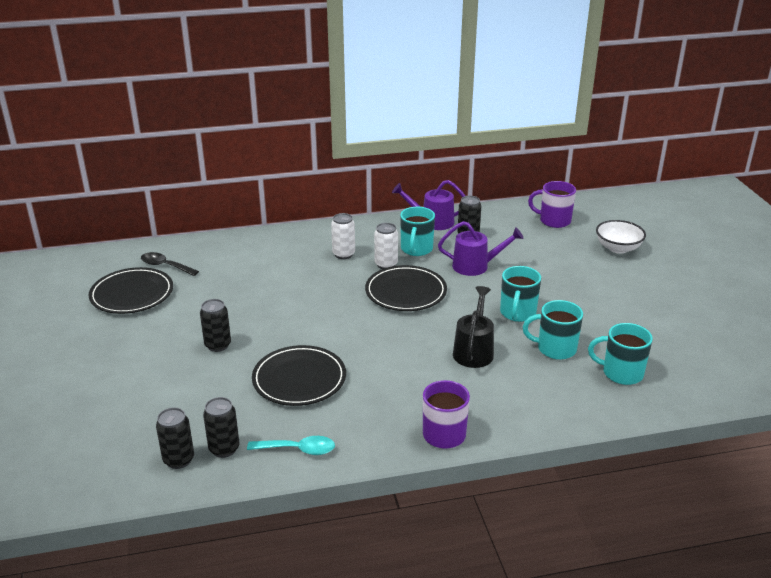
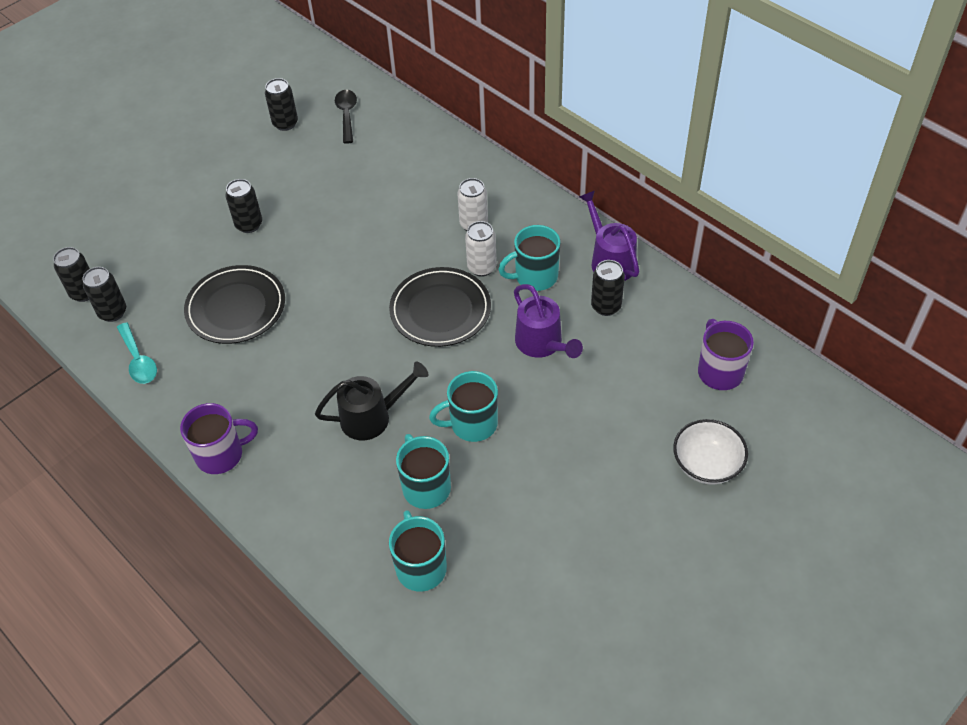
camera: 60 degrees right, 20 degrees up
(132, 294) = (285, 123): black plate -> black can

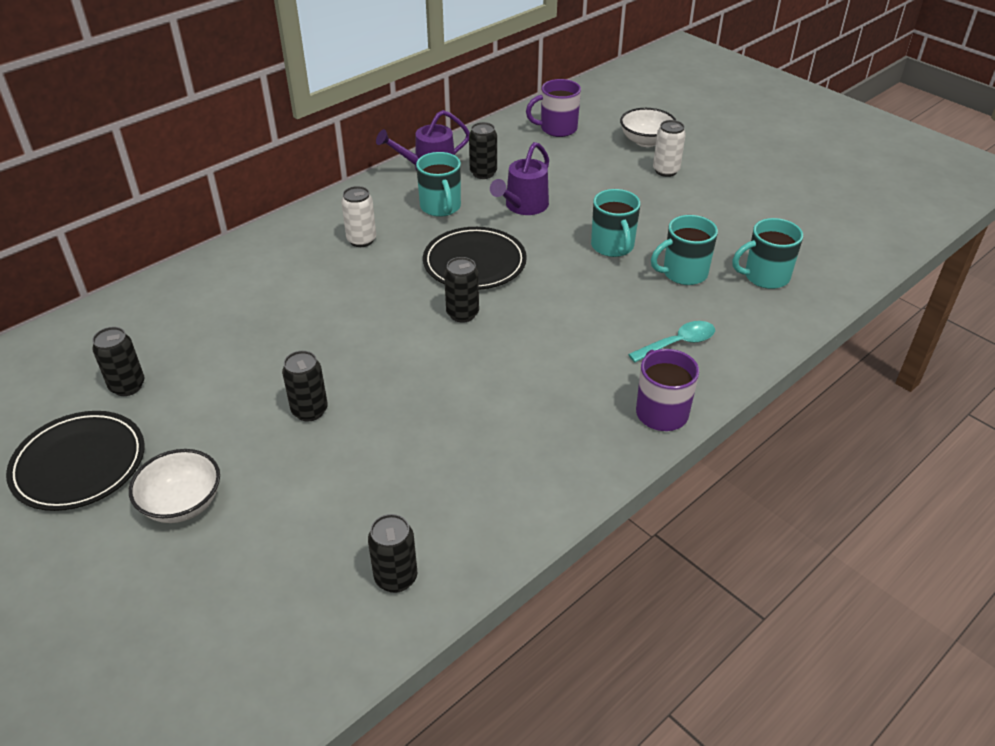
camera: 90 degrees left, 10 degrees down
(112, 312) = (439, 538): black can -> black can (462, 314)
(138, 360) = (525, 500): turquoise spoon -> turquoise spoon (678, 343)
(168, 176) = (182, 504): none -> white bowl
(236, 307) = (449, 414): black plate -> black plate (79, 464)
(347, 115) = (140, 331): black spoon -> none
(372, 417) = (607, 305): black watering can -> none
(482, 267) = (422, 237): white can -> white can (666, 171)
(542, 344) = (523, 206): purple watering can -> purple watering can turned 150 degrees clockwise

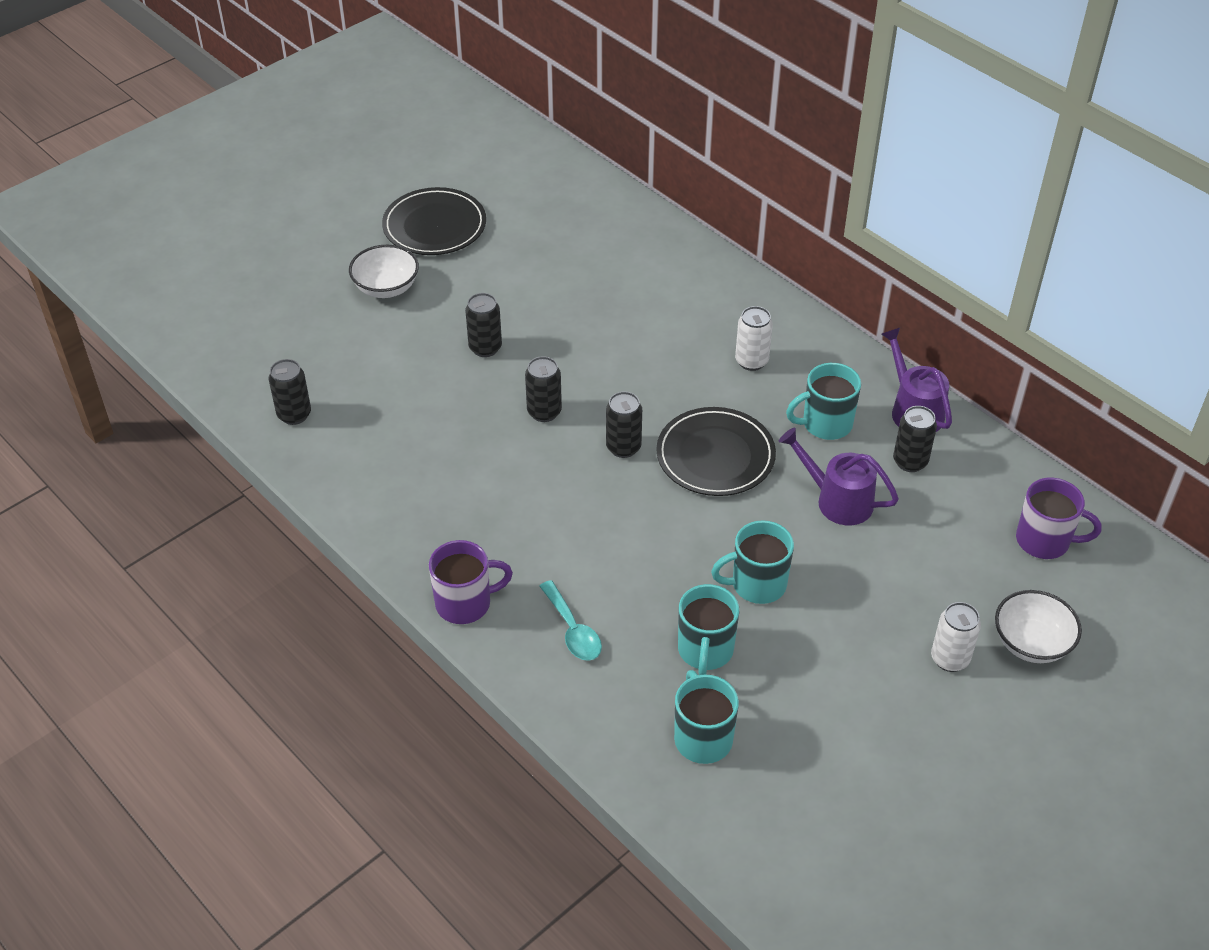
camera: 90 degrees right, 5 degrees up
(127, 386) = (523, 234): black can -> black can (544, 412)
(557, 129) = (1044, 541): purple mug -> purple mug turned 120 degrees clockwise
(683, 273) = (705, 651): turquoise mug -> turquoise mug turned 150 degrees counterclockwise

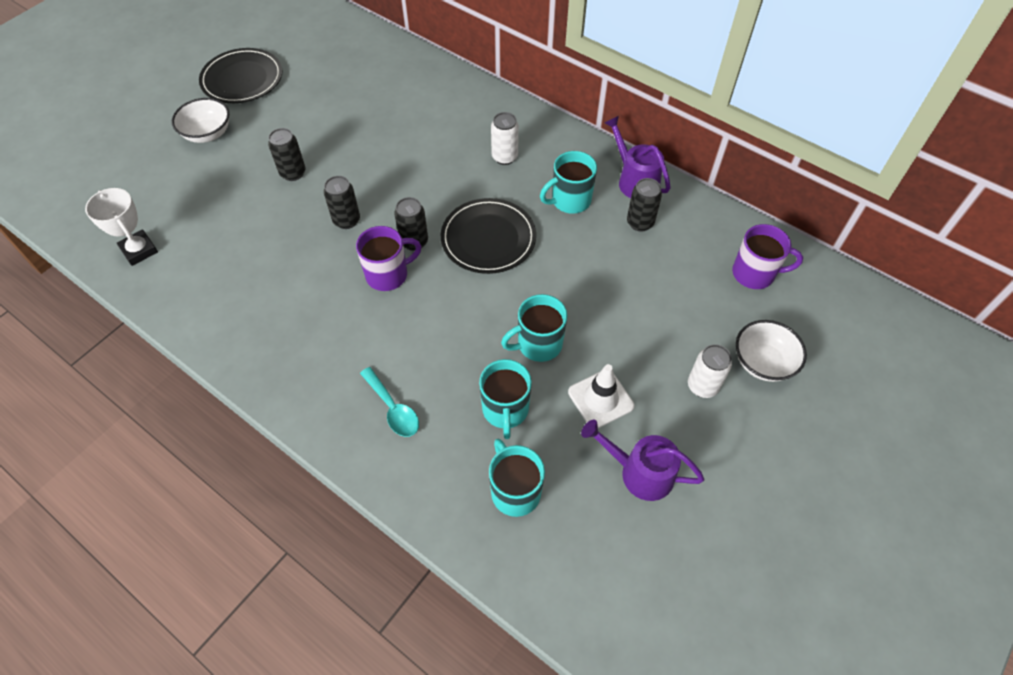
camera: 10 degrees left, 10 degrees up
(294, 414) = (139, 250): black can -> white trophy
(465, 603) = (299, 398): purple mug -> purple mug (388, 274)
(822, 655) = (600, 399): none -> white traffic cone
(837, 500) = (589, 262): purple watering can -> purple watering can (639, 472)

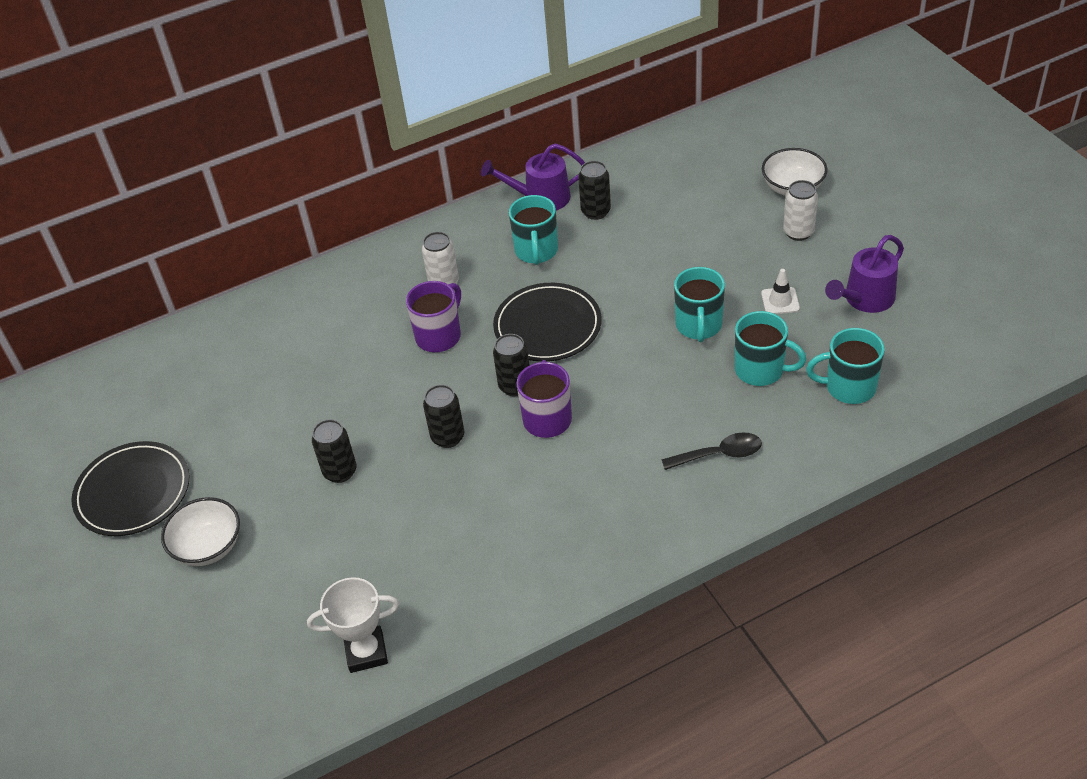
camera: 60 degrees left, 10 degrees down
(393, 409) = (719, 454): turquoise spoon -> black spoon
(600, 399) = (780, 301): white traffic cone -> white traffic cone, size x0.66
(754, 274) = (698, 159): purple mug -> purple mug (439, 336)

